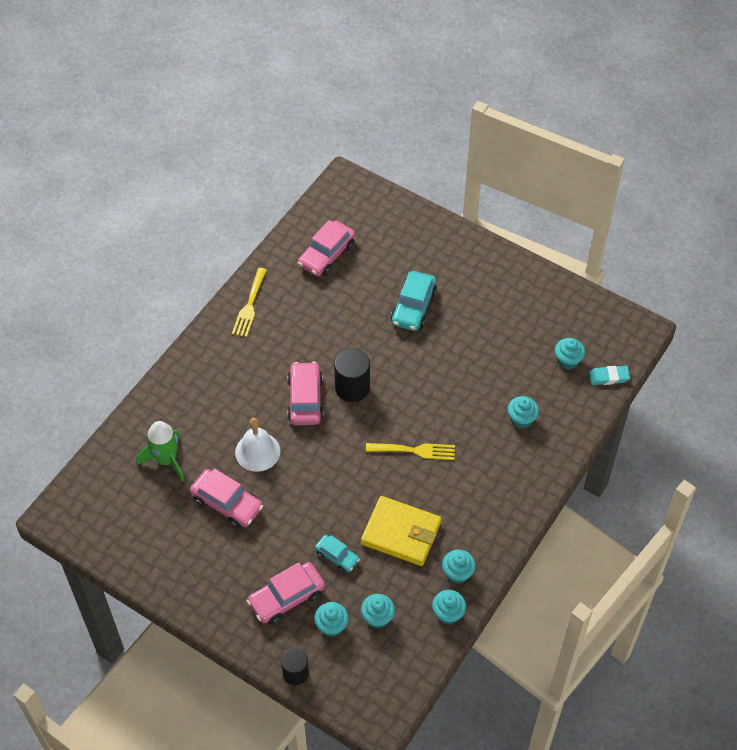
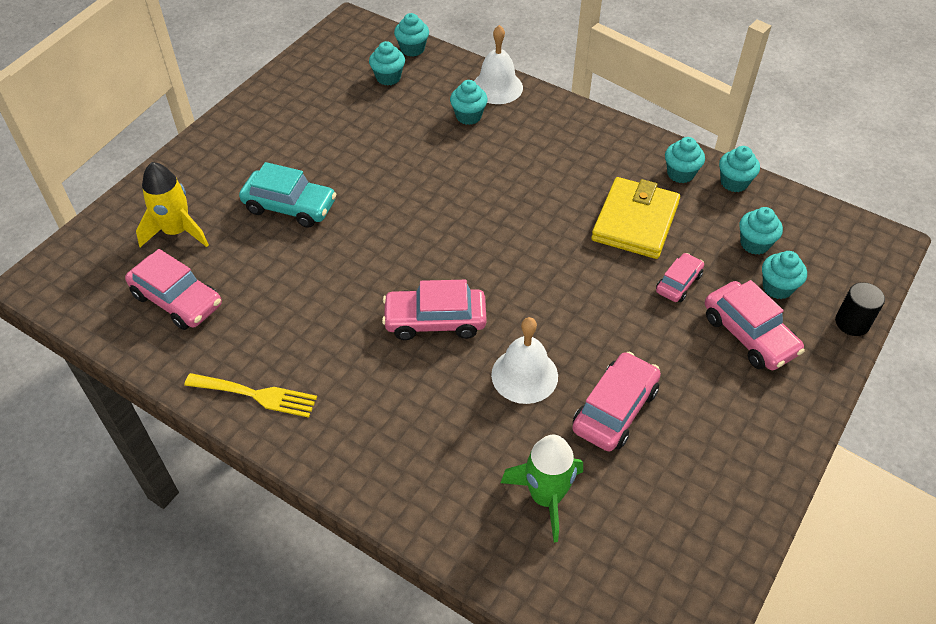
camera: 90 degrees left, 5 degrees down
(337, 556) = (678, 283): turquoise car -> pink car
(352, 388) = (417, 269): black cylinder -> none
(388, 245) = (177, 231): none -> yellow rocket
(415, 450) = (515, 208): yellow fork -> none
(561, 441) = (497, 87): none -> white bell
(609, 377) = (412, 49): turquoise eraser -> turquoise cupcake

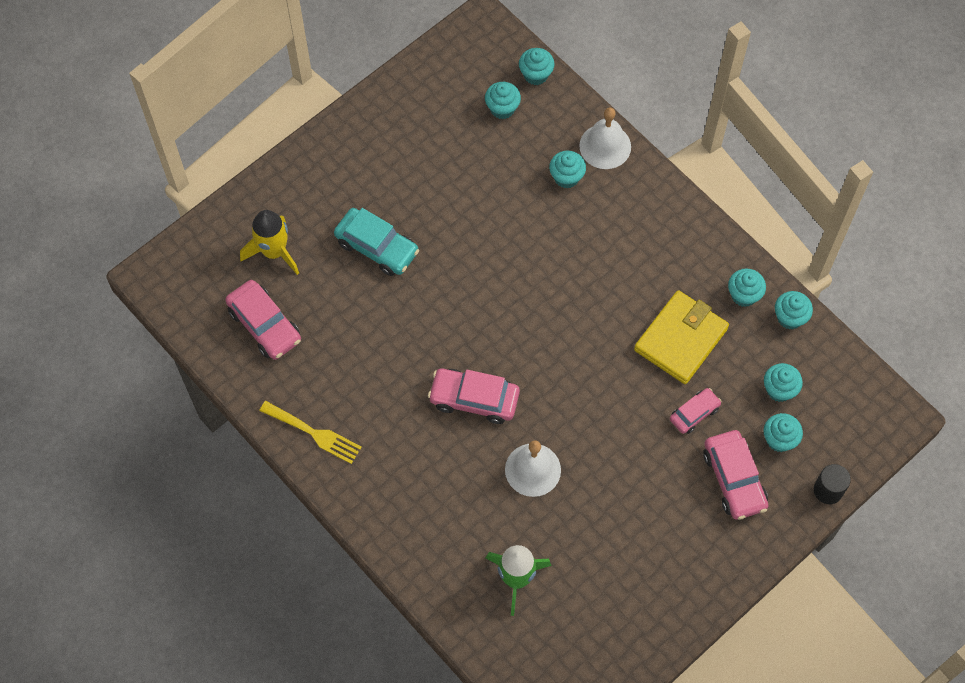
camera: 15 degrees right, 15 degrees up
(615, 409) = (595, 519): pink car -> none

